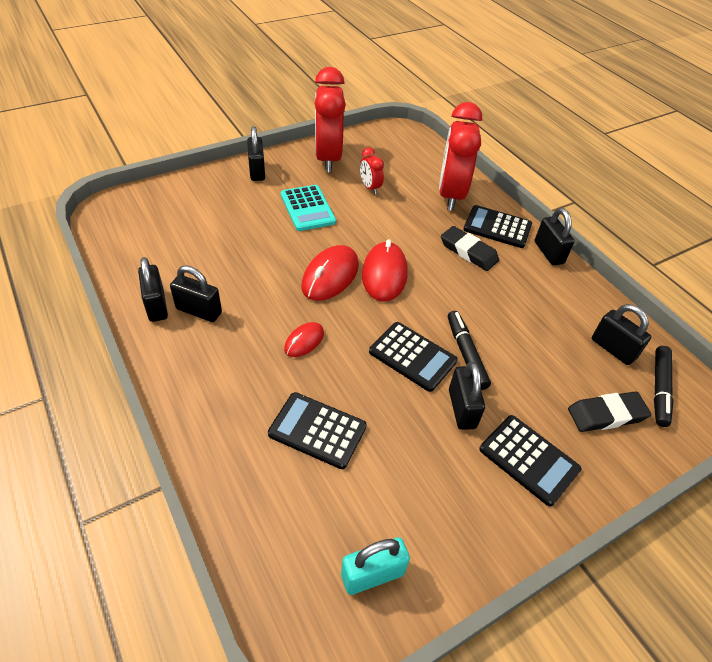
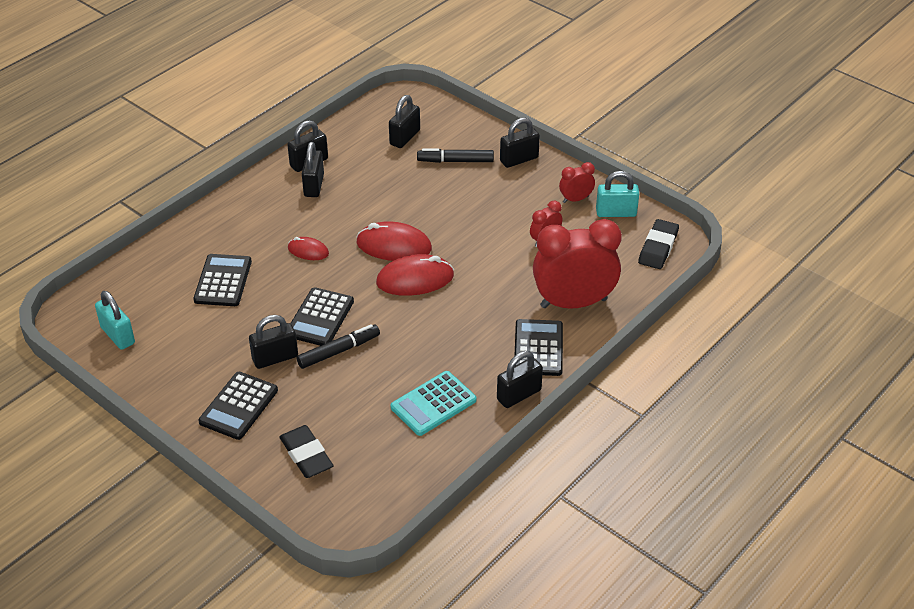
camera: 75 degrees right, 5 degrees down
(307, 208) = (481, 207): turquoise calculator -> turquoise calculator (433, 404)
(328, 158) = (575, 199): red clock -> red clock, size x0.45
(356, 145) = (616, 213): none -> turquoise padlock
(468, 251) = (483, 332): black eraser -> black eraser (658, 247)
(613, 349) = (393, 456): black padlock -> black padlock (405, 137)
(659, 389) = (354, 494): black marker -> black marker (455, 161)

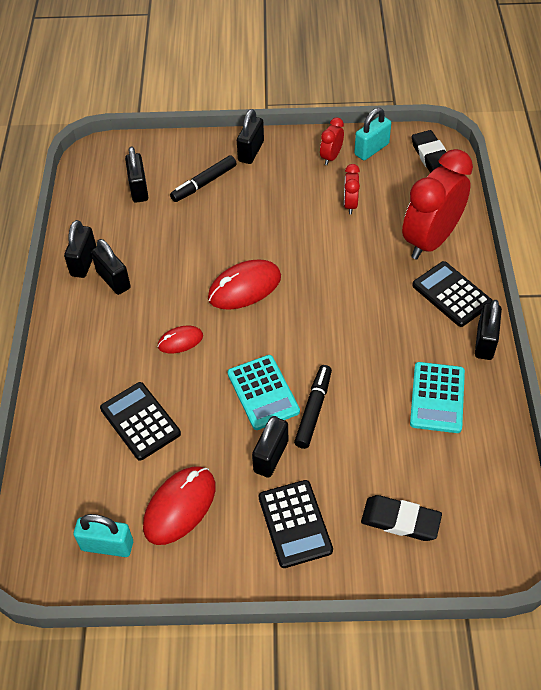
camera: 40 degrees left, 10 degrees up
(320, 318) = (263, 392): black calculator -> turquoise calculator
(415, 279) = (296, 304): red mouse -> red mouse (180, 506)

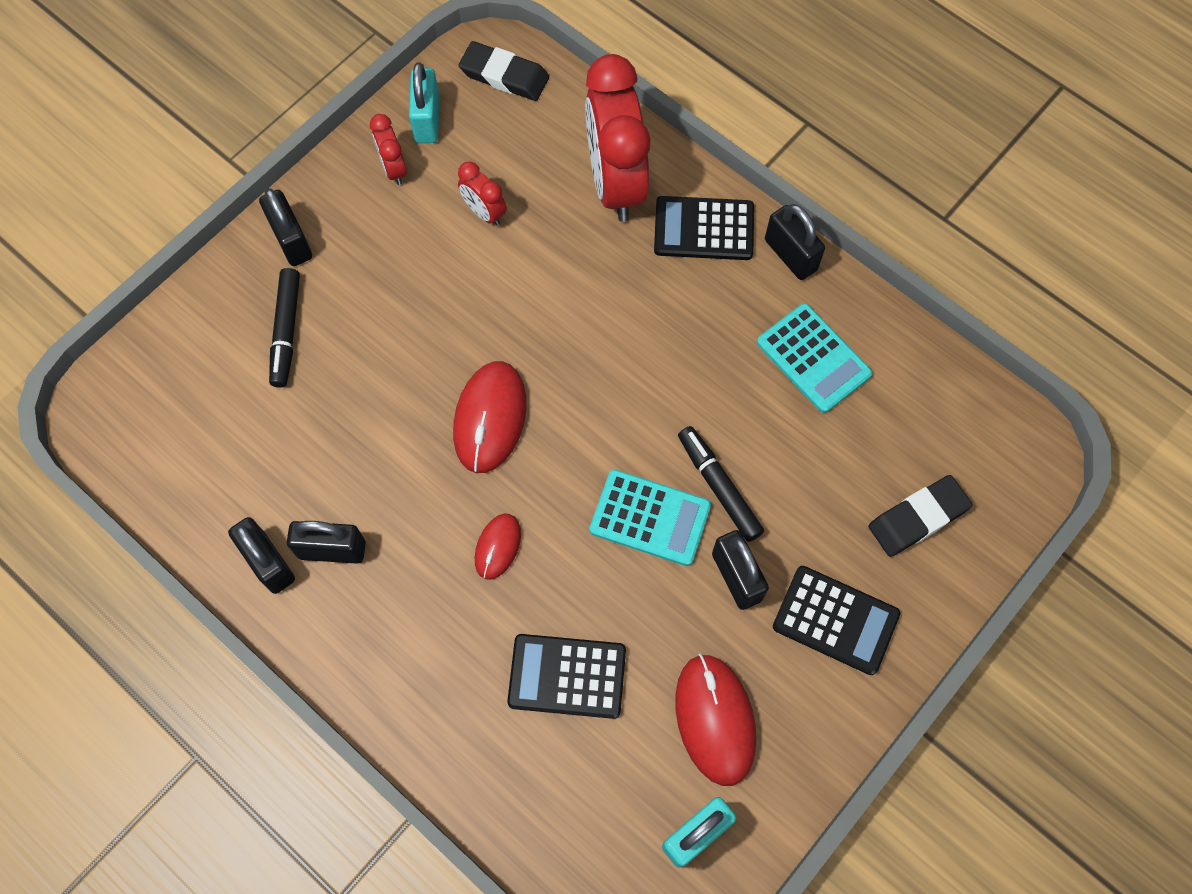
camera: 50 degrees left, 15 degrees up
(139, 189) = (215, 409): black padlock -> none

